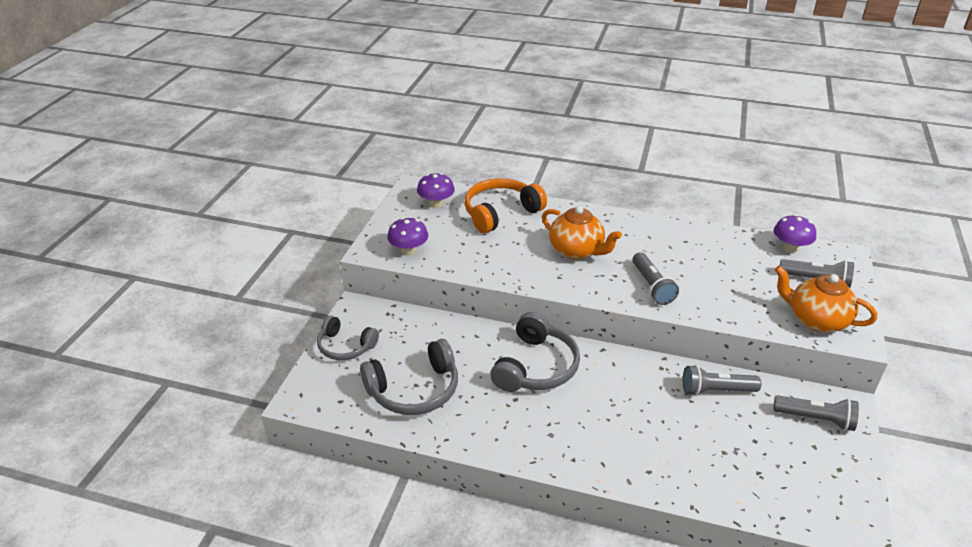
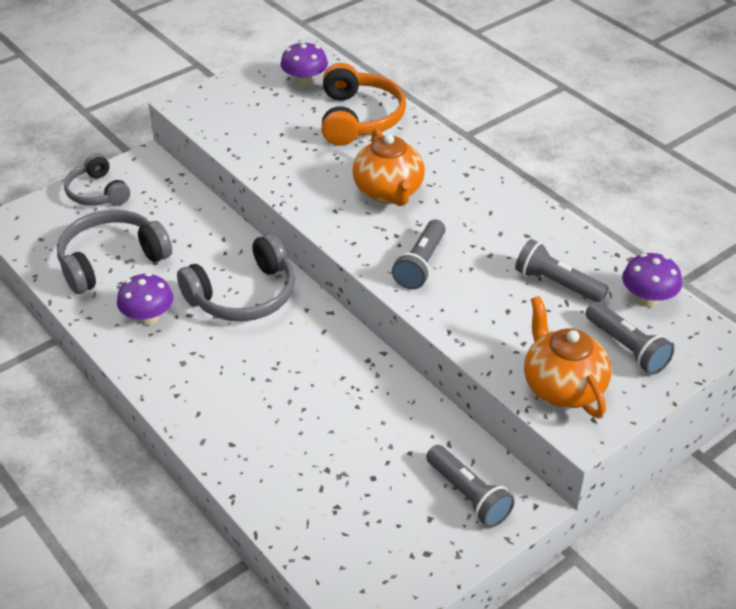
camera: 35 degrees right, 5 degrees up
(409, 250) = (221, 119): purple mushroom -> purple mushroom (148, 317)
(414, 390) = (111, 260): grey headphones -> grey headphones turned 135 degrees clockwise
(500, 213) = (359, 118): orange headphones -> orange headphones turned 90 degrees clockwise
(716, 390) = (397, 411): grey flashlight -> grey flashlight (557, 284)

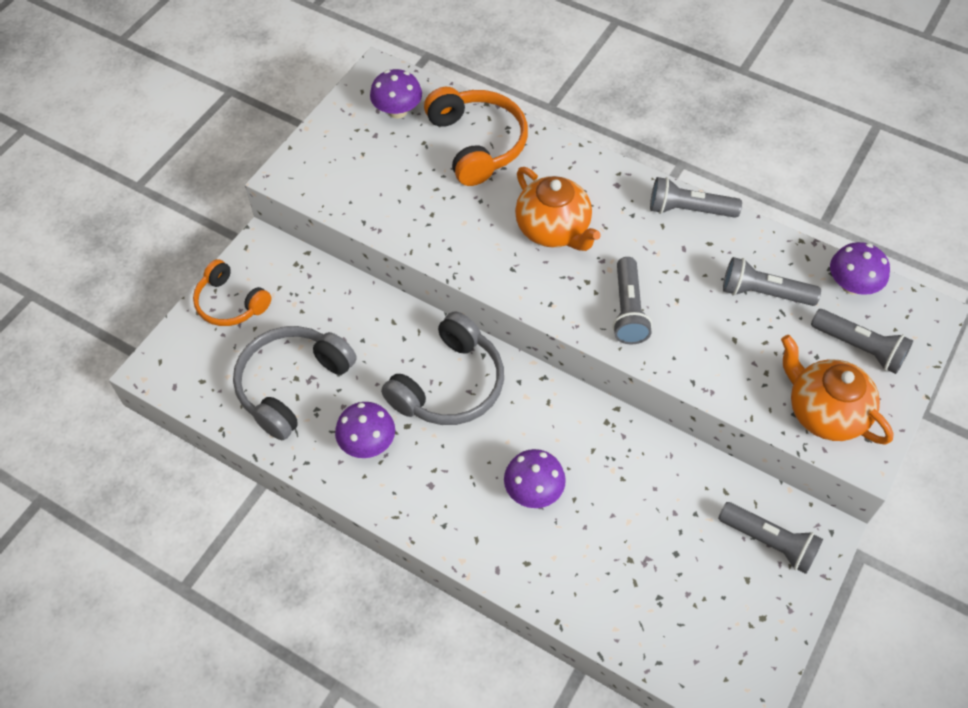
camera: 20 degrees left, 15 degrees up
(97, 192) = (230, 303): grey headphones -> orange headphones
(270, 392) = (533, 490): none -> purple mushroom
(522, 207) = (689, 210): none -> grey flashlight

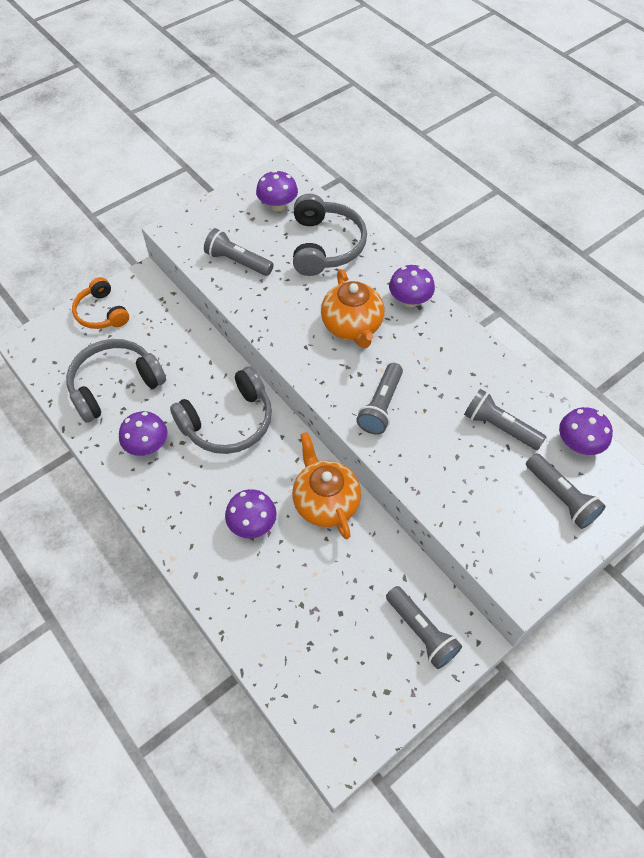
camera: 20 degrees right, 0 degrees up
(477, 144) = (325, 245): orange headphones -> grey headphones
(602, 180) = (409, 300): none -> purple mushroom
(689, 210) = (468, 343): grey flashlight -> grey flashlight (238, 262)
(824, 412) = (505, 540): orange teapot -> orange teapot (325, 502)

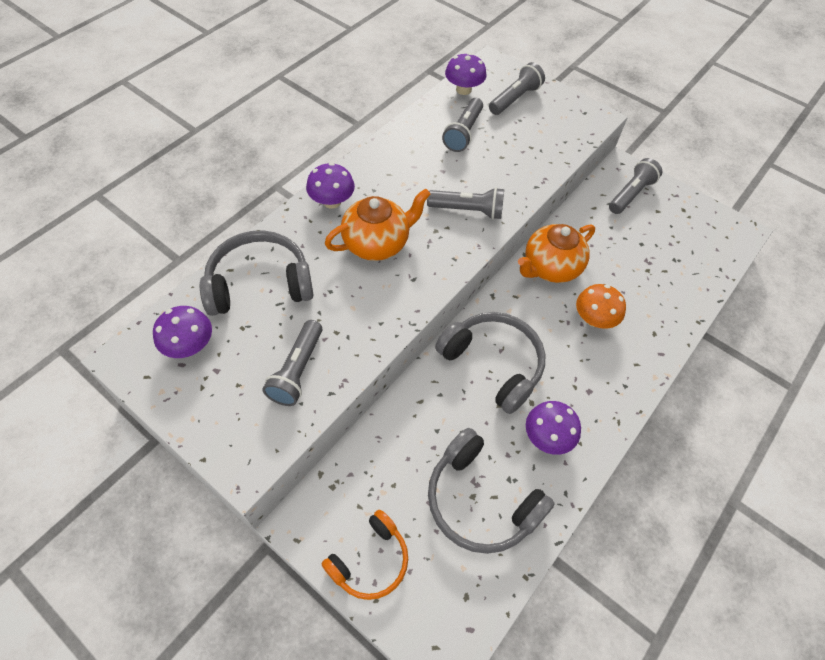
camera: 105 degrees left, 0 degrees up
(252, 524) = (594, 319): purple mushroom -> orange mushroom

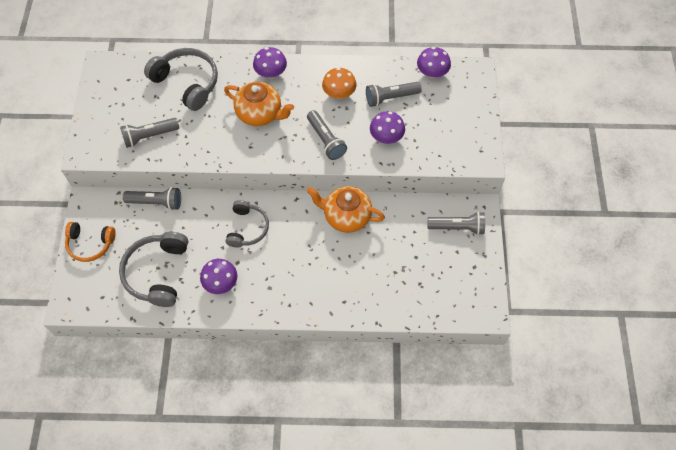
camera: 55 degrees right, 5 degrees up
(190, 345) = (127, 83): purple mushroom -> purple mushroom (386, 137)
(493, 364) = (247, 228): grey headphones -> grey headphones, size x0.66
(515, 99) = (453, 105): grey flashlight -> grey flashlight (156, 202)
(594, 319) = (326, 262): orange mushroom -> orange mushroom (339, 93)

